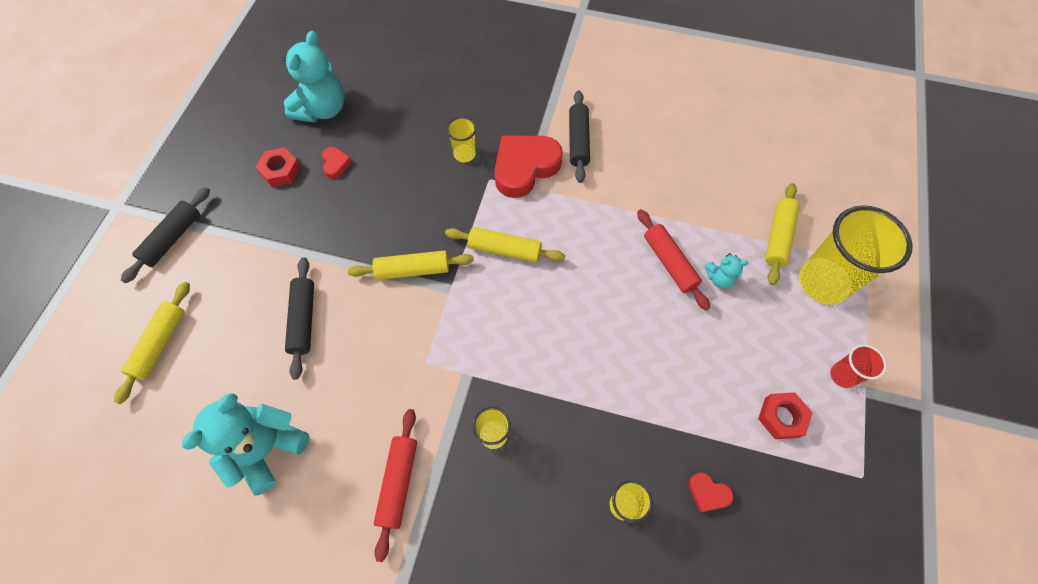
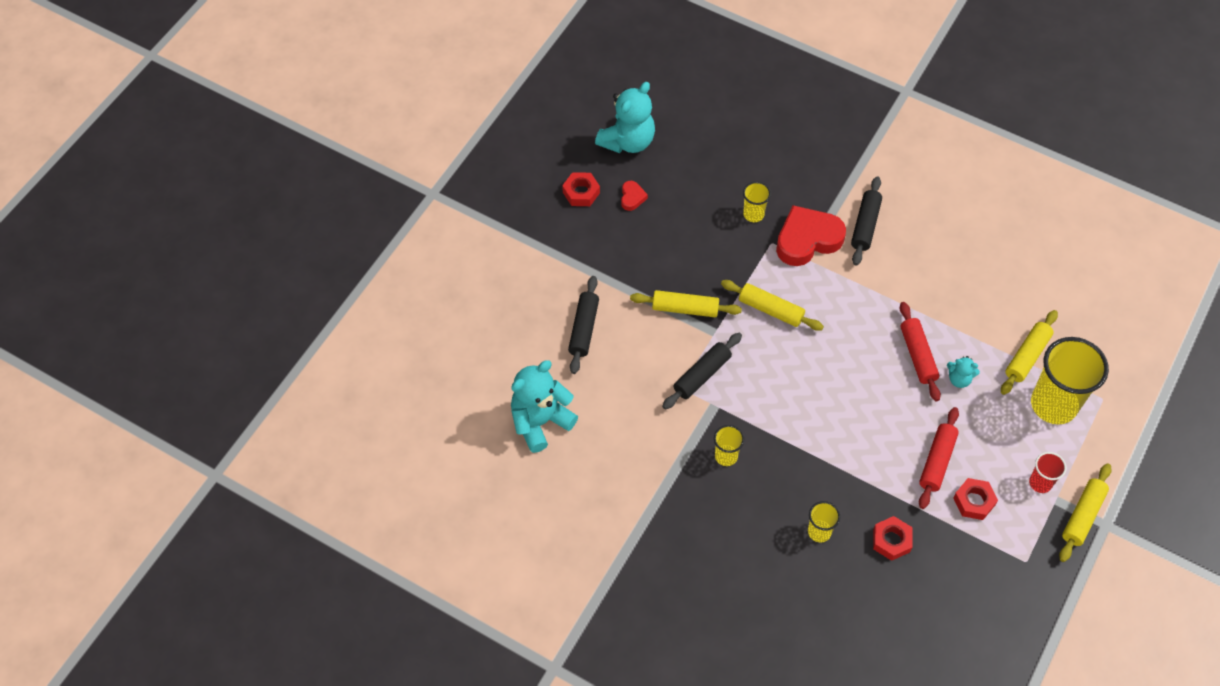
camera: 15 degrees right, 5 degrees down
(160, 344) = (462, 320): yellow rolling pin -> yellow rolling pin (1082, 516)
(172, 238) = (479, 233): black rolling pin -> black rolling pin (702, 375)
(398, 483) = (641, 472): red rolling pin -> red rolling pin (937, 461)
(708, 493) = (891, 540): red heart -> red nut

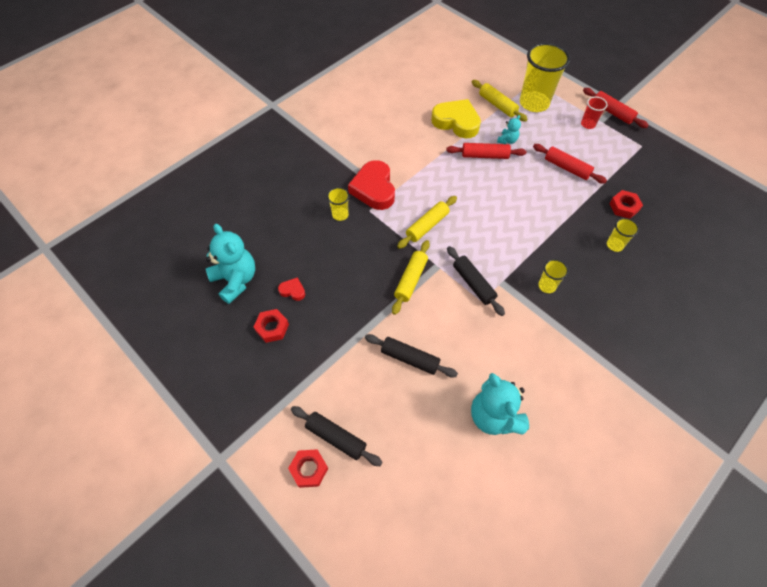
camera: 75 degrees left, 0 degrees up
(865, 225) = (373, 154): black rolling pin -> black rolling pin (336, 437)
(968, 310) = (456, 122): none -> yellow heart
(974, 501) = (598, 158): red nut -> red nut (309, 469)
(1082, 516) = (612, 112): yellow rolling pin -> red rolling pin

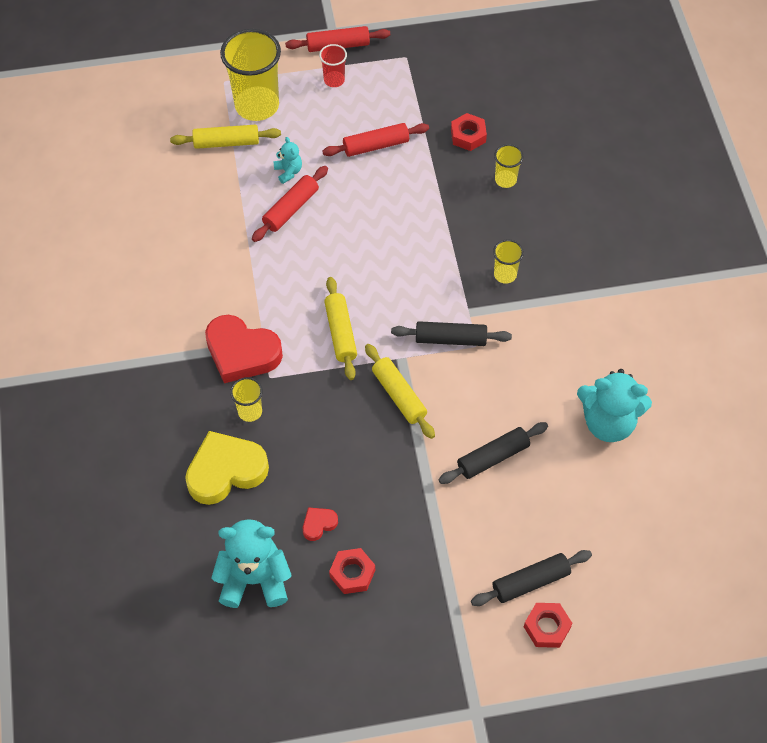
camera: 55 degrees left, 0 degrees up
(456, 122) = (215, 201): yellow heart -> yellow heart (226, 471)

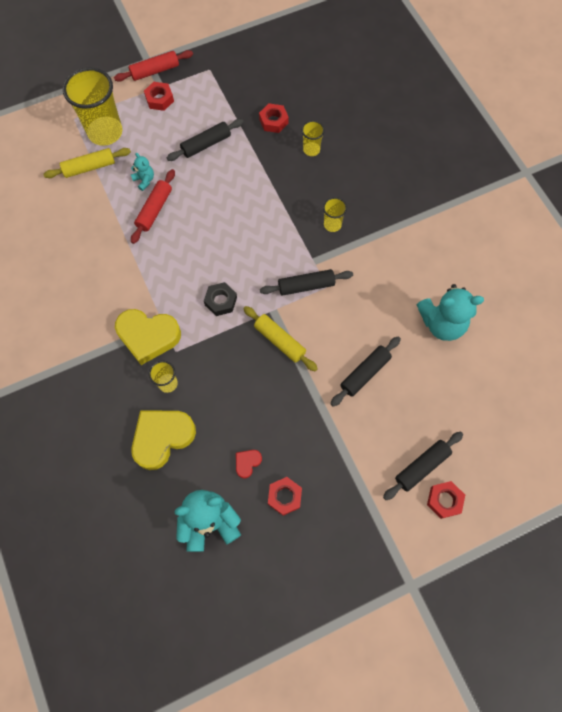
camera: 15 degrees left, 10 degrees up
(242, 353) = (148, 336): red heart -> yellow heart
(334, 80) = (159, 99): red cup -> red nut
(340, 332) = (221, 301): yellow rolling pin -> black nut
(376, 146) = (206, 144): red rolling pin -> black rolling pin

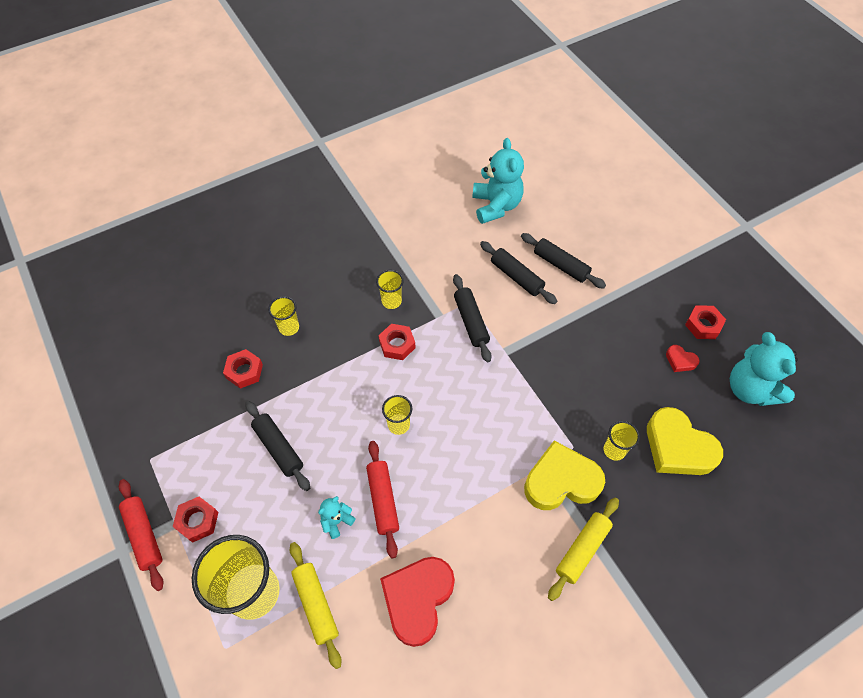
camera: 95 degrees left, 10 degrees down
(79, 228) = (417, 599): none -> red heart
(148, 336) = (561, 481): yellow heart -> yellow heart turned 105 degrees counterclockwise
(154, 210) = (383, 500): red rolling pin -> red rolling pin turned 60 degrees clockwise
(214, 223) = (398, 425): none -> yellow cup
(221, 301) = (502, 405): black nut -> none
(279, 341) = (540, 342): yellow rolling pin -> yellow rolling pin (582, 550)
(421, 466) = (641, 220): black rolling pin -> black rolling pin (516, 277)
(444, 500) = (666, 204): red nut -> red nut (397, 344)

